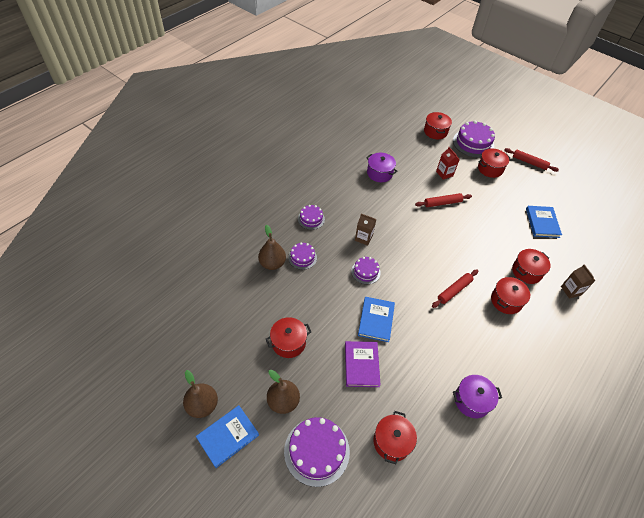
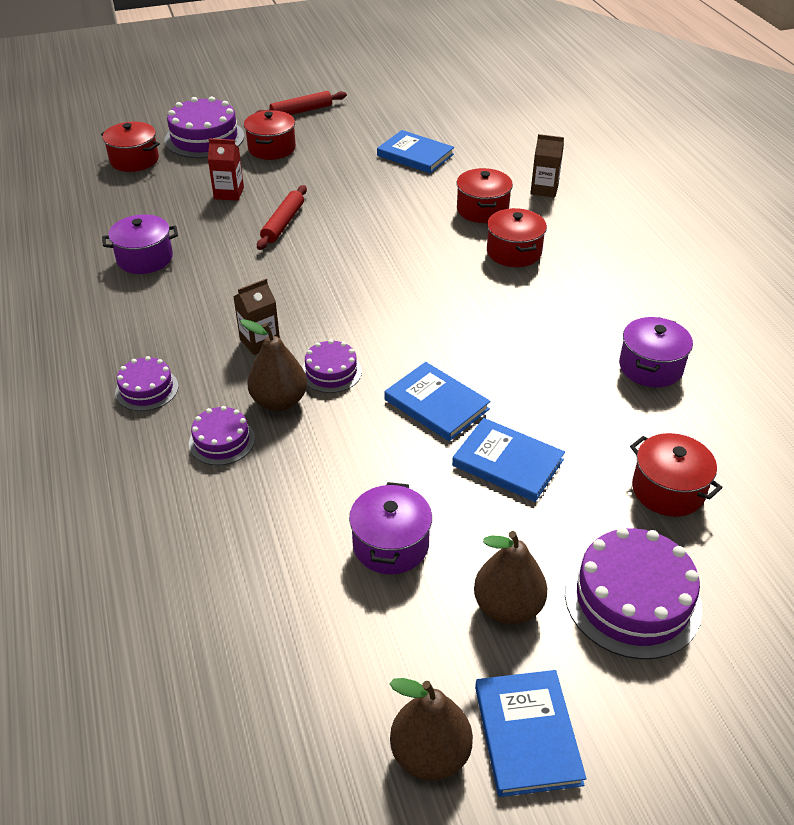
camera: 55 degrees left, 10 degrees down
(272, 263) = (192, 491): brown pear -> brown pear (279, 401)
(288, 342) = (391, 545): red pot -> purple pot
(361, 365) = (508, 462): purple book -> blue book
(454, 290) = (454, 292): red rolling pin -> none

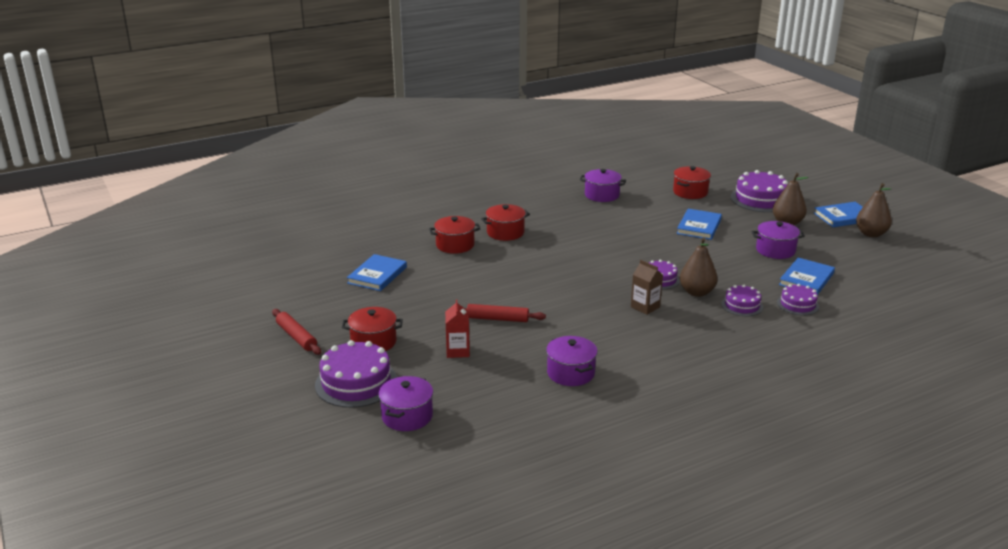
camera: 100 degrees left, 15 degrees down
(134, 160) = (407, 416): red pot -> purple pot
(147, 389) = (716, 340): purple cake -> purple cake (798, 304)
(436, 404) = (667, 246): blue book -> blue book (806, 279)
(544, 189) = (422, 226): brown carton -> none

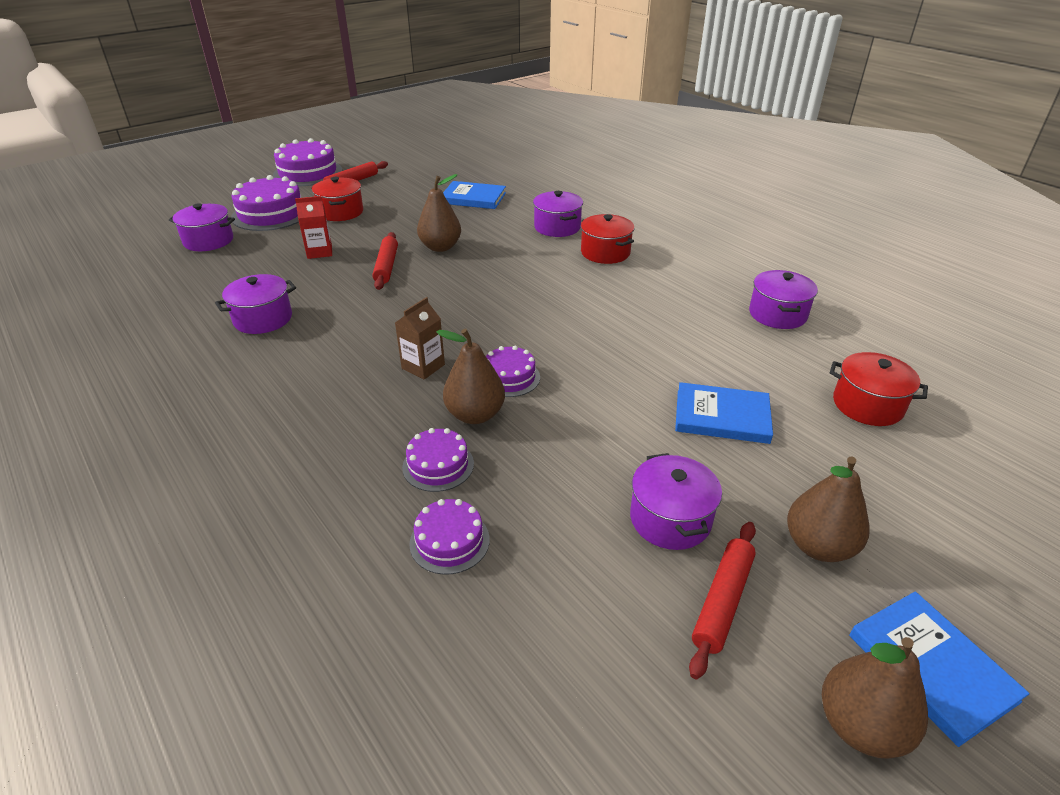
camera: 80 degrees right, 10 degrees up
(455, 245) = (557, 227): red pot -> purple pot
(471, 294) = (440, 247): none -> brown pear
(760, 199) = (915, 505): purple cake -> purple cake (308, 173)
(806, 279) = (557, 562): blue book -> none
(821, 247) = (722, 601): none -> red rolling pin

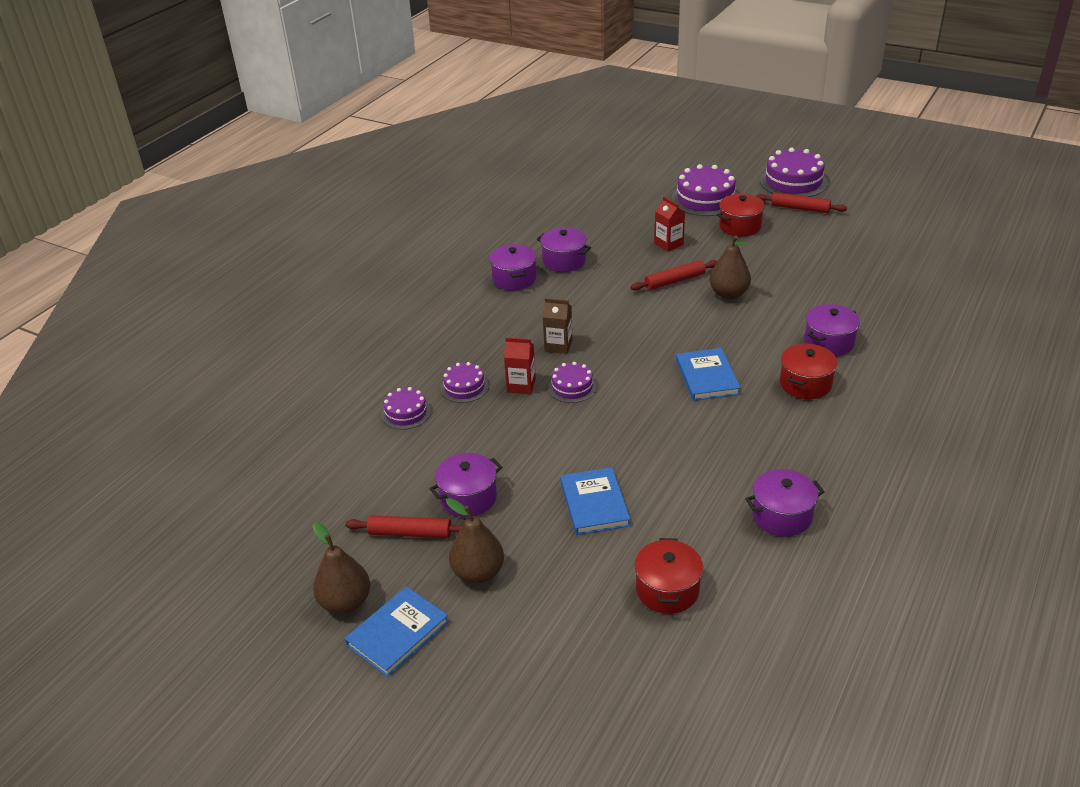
camera: 70 degrees right, 0 degrees up
(208, 241) = (641, 195): purple pot -> purple pot (514, 279)
(473, 198) = (838, 278): blue book -> blue book (707, 377)
(475, 415) = (521, 385): brown pear -> red carton

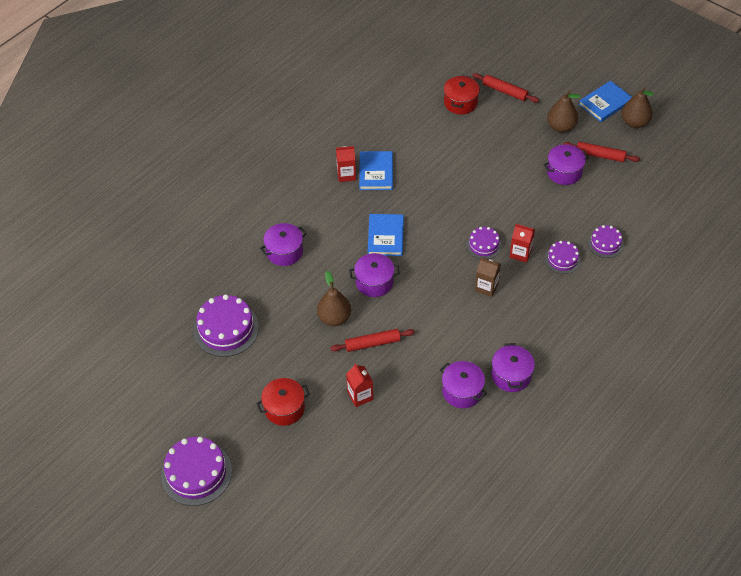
camera: 170 degrees left, 15 degrees up
(594, 504) = (488, 156): blue book -> blue book (376, 172)
(705, 199) = (298, 463): purple cake -> purple cake (226, 329)
(782, 515) = (382, 131): purple pot -> purple pot (374, 282)
(800, 208) = (215, 425): red rolling pin -> red rolling pin (505, 91)
(803, 442) = (346, 175): none -> red carton
(805, 384) = (321, 218): red pot -> none

